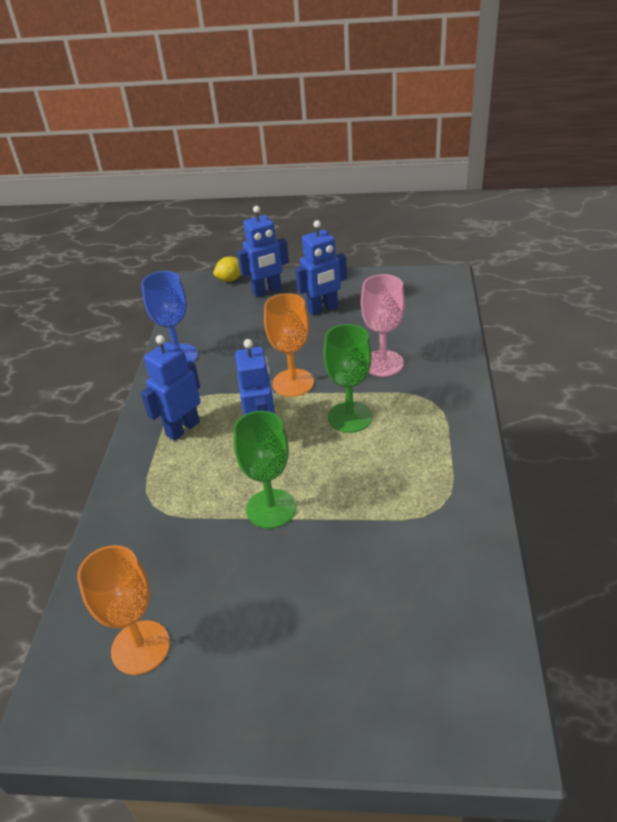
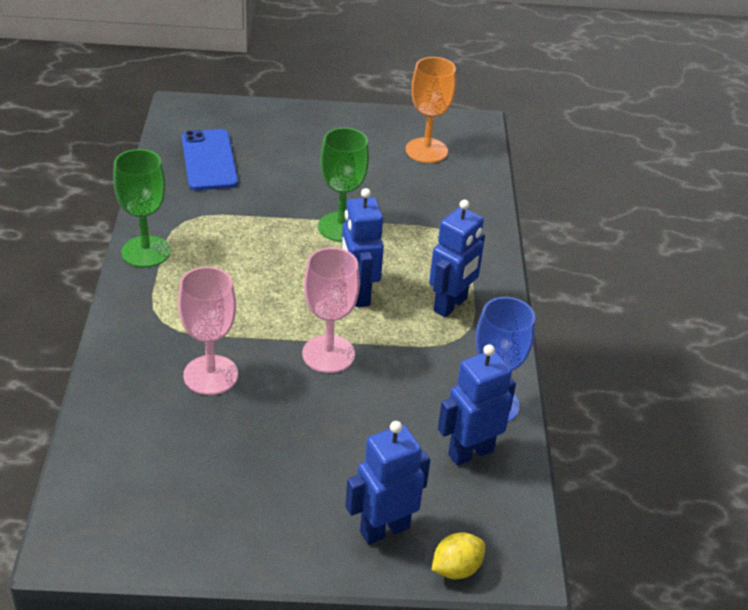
camera: 170 degrees right, 0 degrees up
(293, 383) = (328, 354): orange goblet -> pink goblet
(323, 309) = (288, 481): blue robot -> blue robot (470, 452)
(350, 417) = (260, 307): green goblet -> green goblet (146, 252)
(434, 608) = (209, 160): none -> blue phone

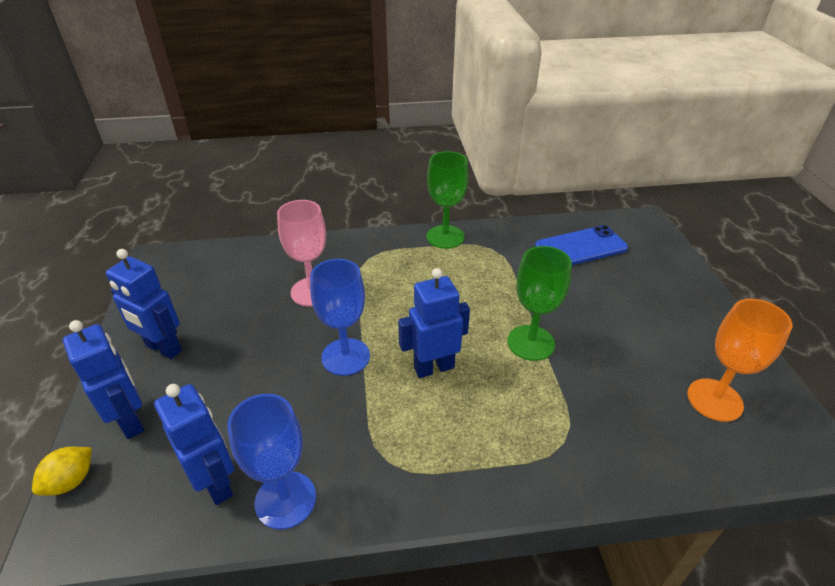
camera: 85 degrees right, 0 degrees up
(328, 354) = (345, 357): pink goblet -> blue goblet
(451, 305) = (439, 448): blue robot -> blue robot (163, 348)
(456, 569) = (71, 481): yellow lemon -> yellow lemon turned 75 degrees clockwise

